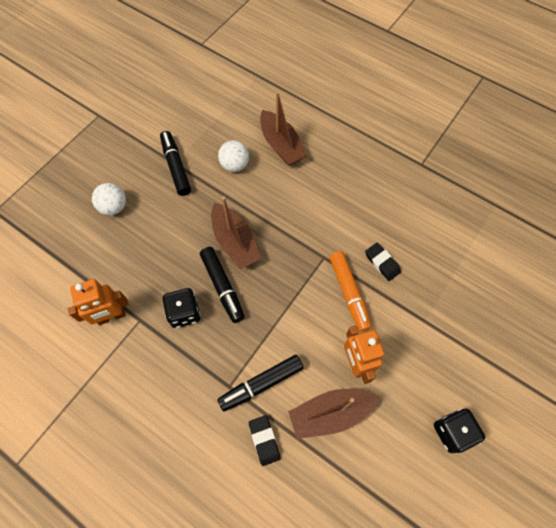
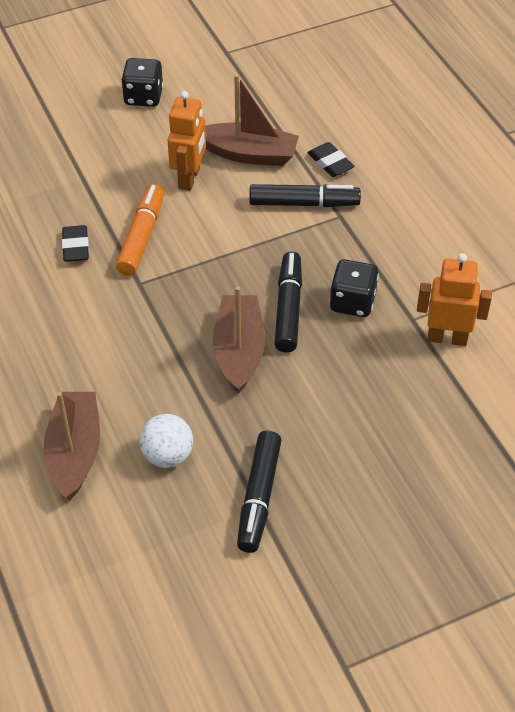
camera: 150 degrees left, 15 degrees down
(114, 207) = (386, 478): white ball -> none
(264, 440) = (330, 163): black eraser -> black eraser turned 45 degrees counterclockwise

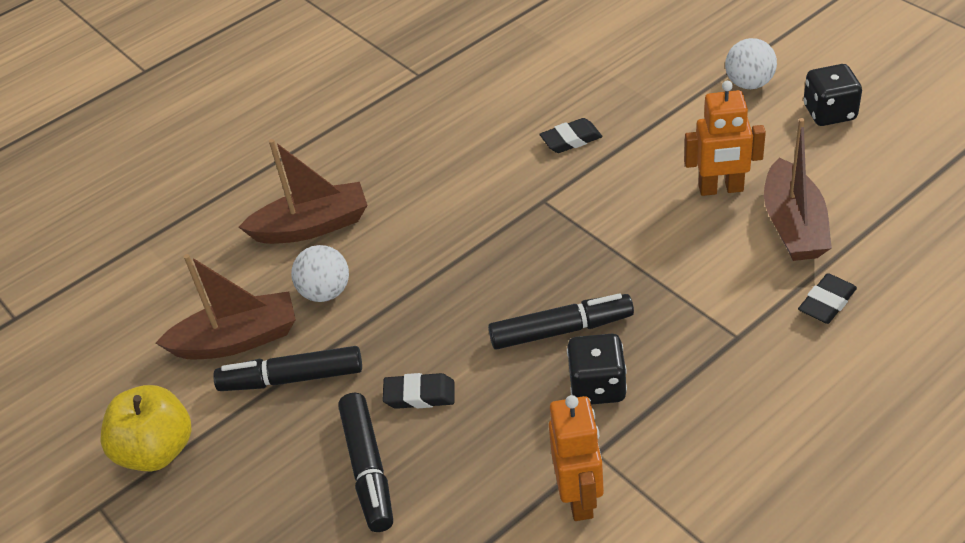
camera: 80 degrees right, 5 degrees down
(80, 126) = (749, 83): none -> white ball
(141, 236) = (610, 181): orange marker -> none
(239, 351) = (481, 306): brown boat -> brown boat (237, 340)
(298, 613) = (157, 450): none -> yellow apple
(303, 203) = (739, 297): black marker -> black marker (368, 468)
(315, 411) = (419, 395): none -> black eraser

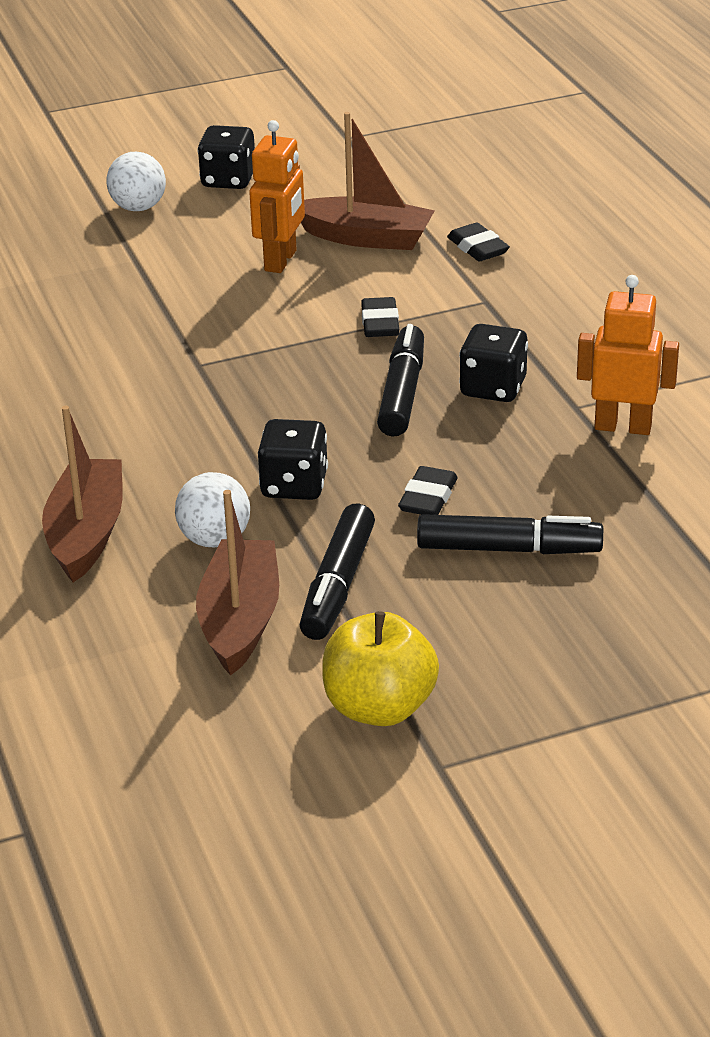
camera: 75 degrees left, 10 degrees down
(406, 310) = (294, 485): none -> black dice
(571, 140) = (116, 327): black eraser -> black eraser (380, 323)

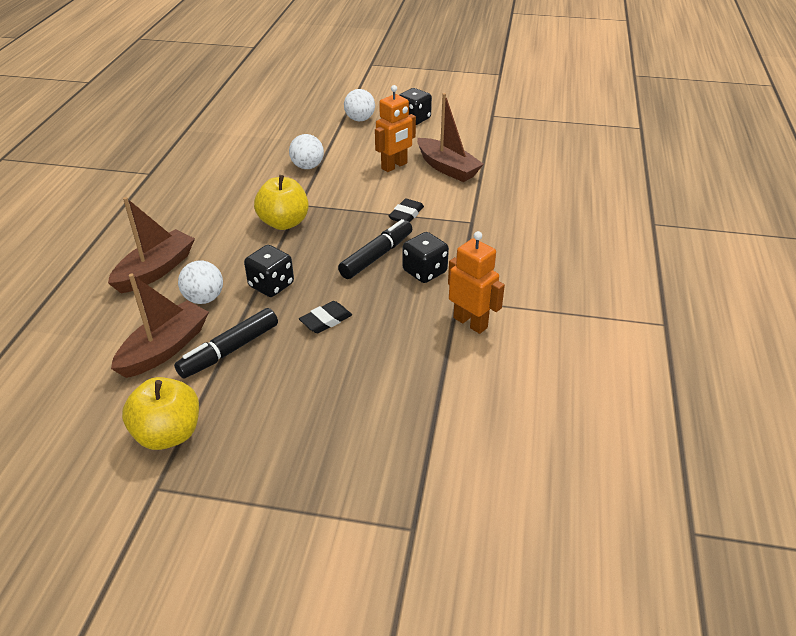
camera: 30 degrees right, 5 degrees up
(141, 306) = (307, 166): none -> white ball
(206, 398) = (284, 223): none -> yellow apple
(478, 248) = (497, 192): black eraser -> none
(508, 549) = (333, 369): black marker -> none

